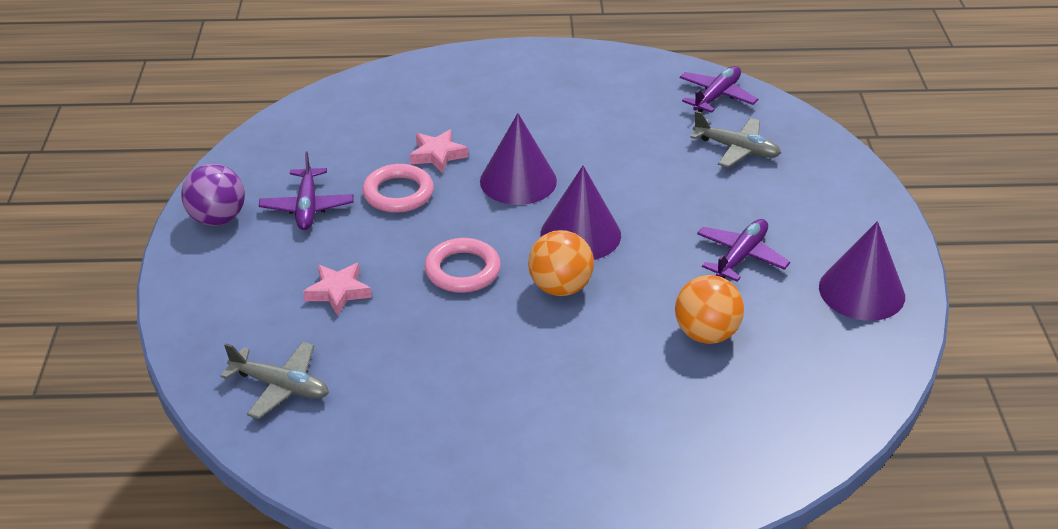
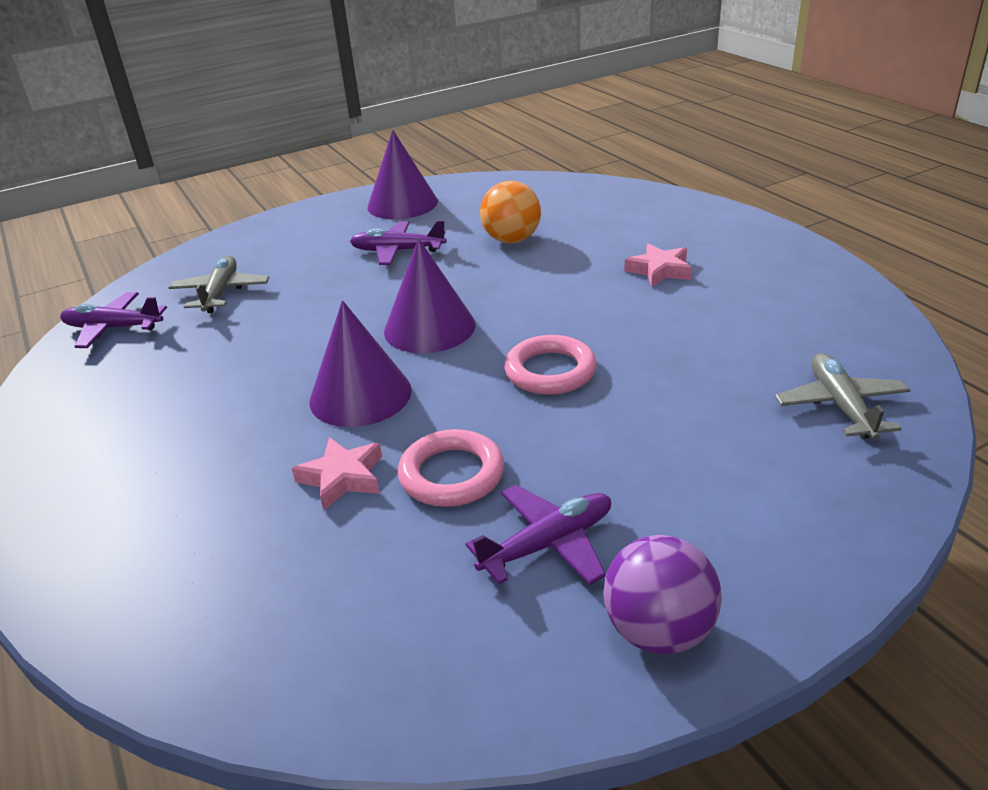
camera: 115 degrees left, 5 degrees down
(338, 292) = (671, 435): pink star -> pink star (659, 270)
(560, 287) = (520, 312): orange ball -> none

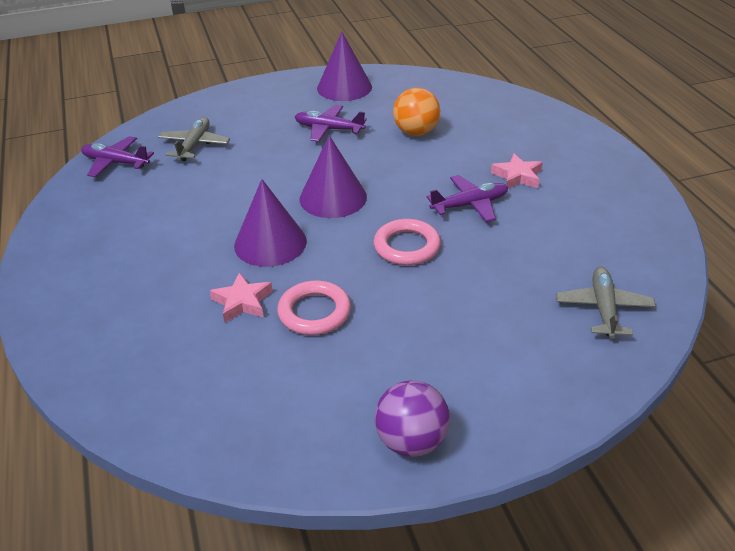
camera: 10 degrees right, 5 degrees up
(548, 544) = (362, 372): purple plane -> purple plane (470, 205)

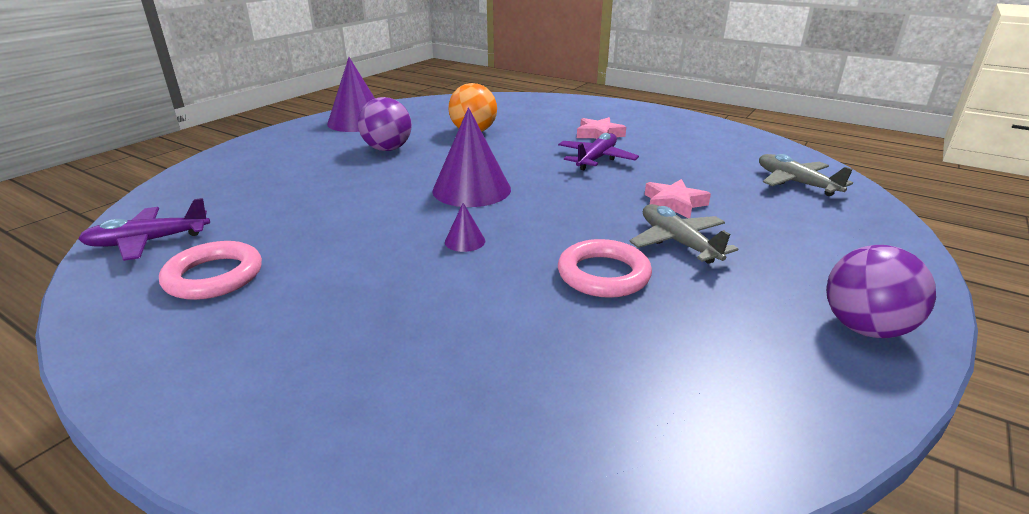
camera: 40 degrees left, 10 degrees down
(194, 145) = (246, 197): grey plane -> grey plane (678, 242)
(242, 302) = (516, 298): pink star -> pink star (674, 204)
(270, 243) = (465, 241): purple cone -> purple cone, size x0.44
(328, 129) = (387, 149): purple plane -> purple ball
(407, 246) = (596, 198): pink ring -> pink ring (214, 276)

